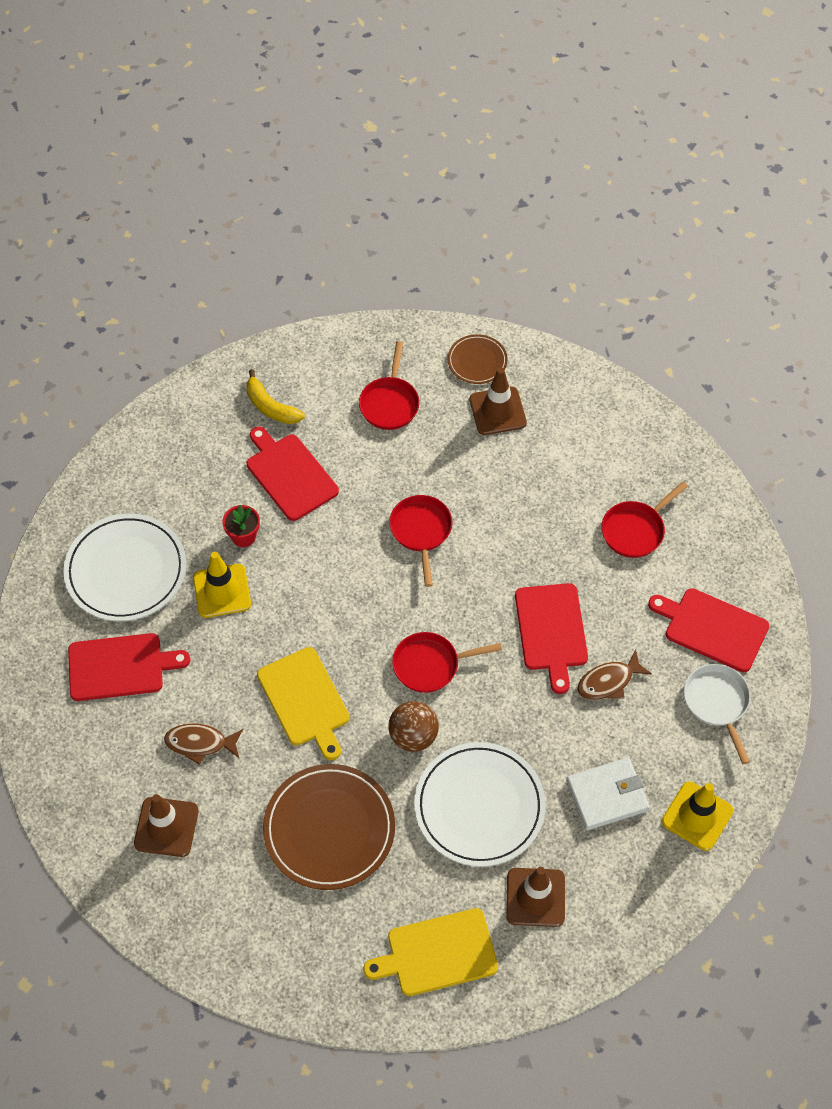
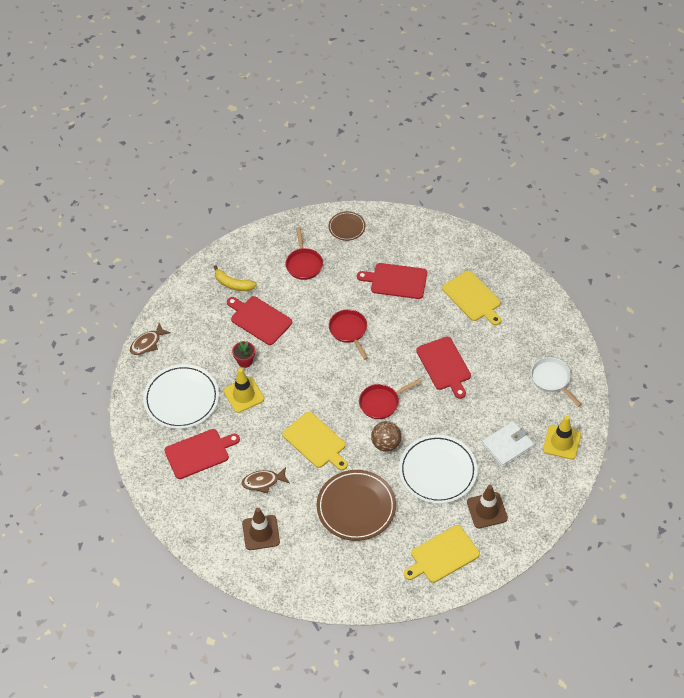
camera: 15 degrees left, 5 degrees down
(497, 411) = (369, 252): brown traffic cone -> none
(608, 681) = (487, 384): brown fish -> brown fish (147, 343)
(635, 530) = (473, 298): red pan -> yellow cutting board
(712, 628) = (535, 339): red cutting board -> red cutting board (396, 281)

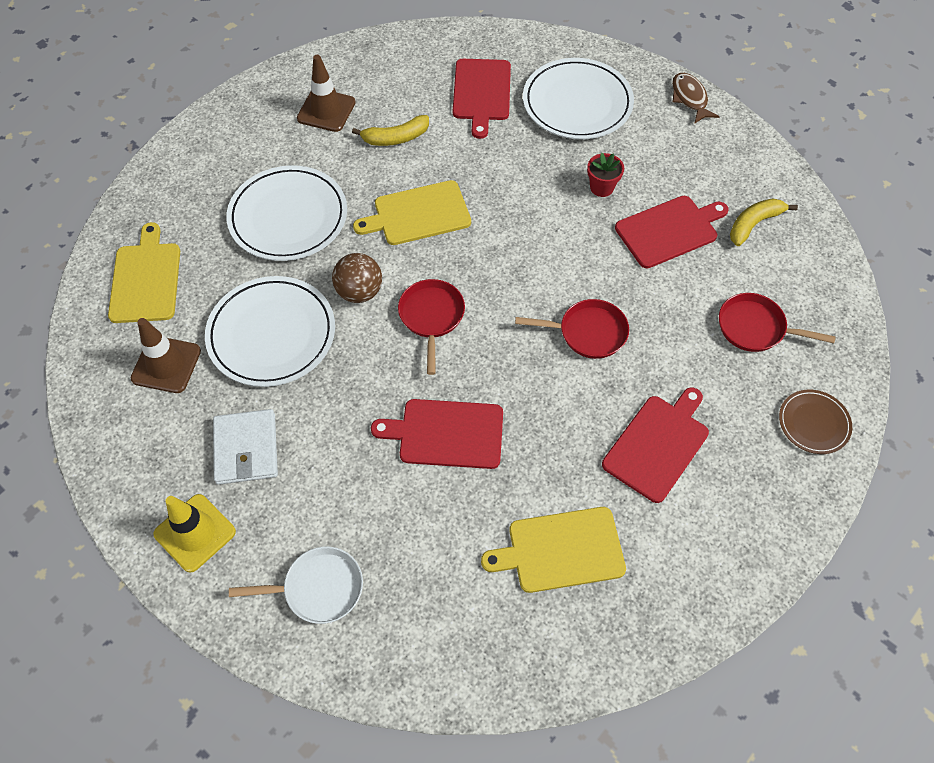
camera: 115 degrees right, 5 degrees up
(243, 395) = (544, 166): yellow traffic cone -> none
(263, 482) = (395, 138): brown fish -> yellow banana
(356, 507) = (288, 217): brown plate -> white plate

